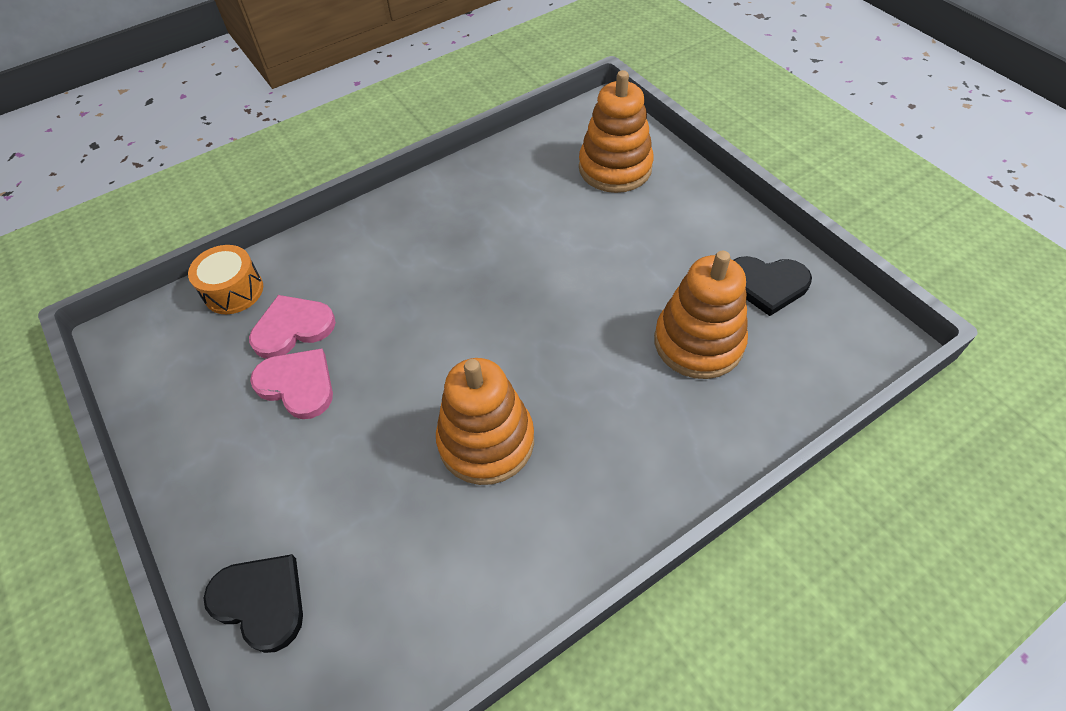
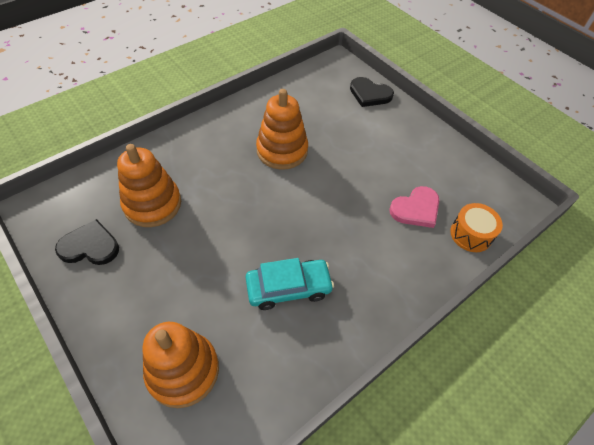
camera: 170 degrees right, 0 degrees up
(297, 384) = (396, 176): pink heart -> none
(499, 234) = (288, 288): none -> turquoise car

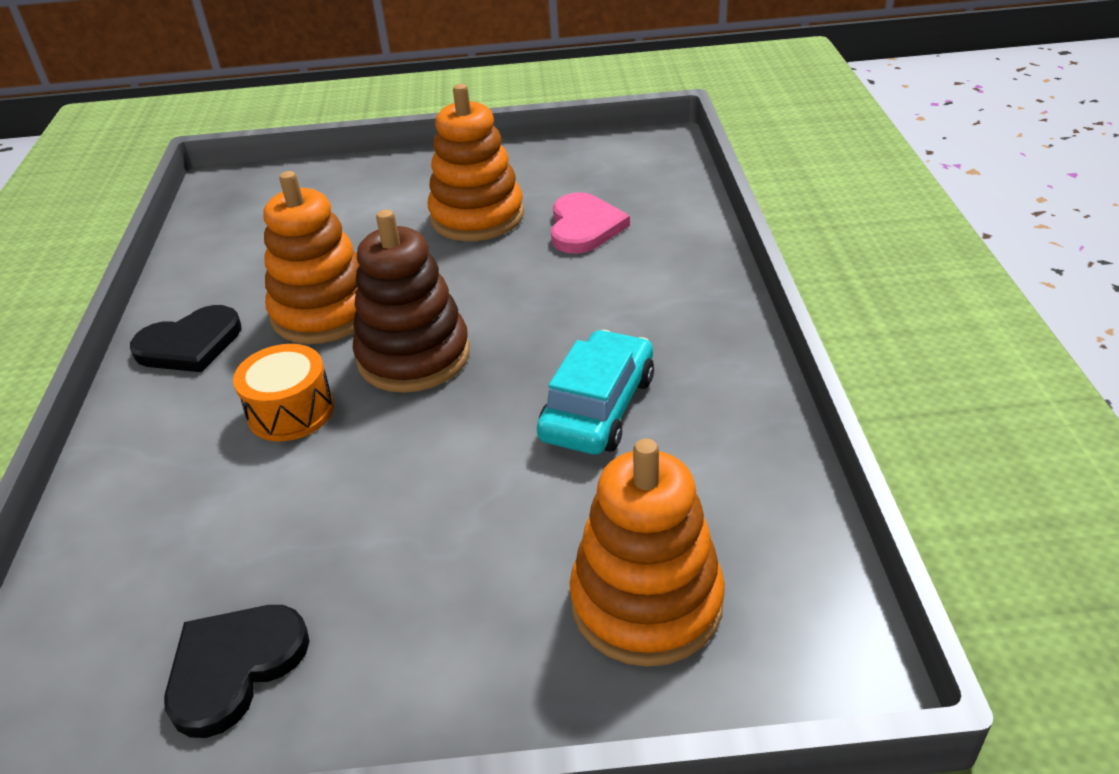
camera: 50 degrees left, 15 degrees down
(152, 204) = (242, 526): orange stacking toy -> orange stacking toy (477, 217)
(276, 198) = (414, 356): none -> brown stacking toy
(369, 94) = (331, 181): black heart -> black heart (190, 344)
(471, 234) = (670, 200): orange drum -> orange drum (291, 411)

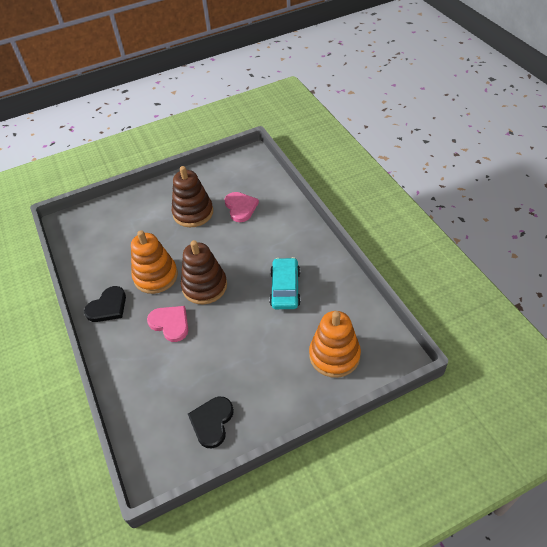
camera: 20 degrees left, 10 degrees up
(291, 411) = (170, 323): orange drum -> pink heart
(477, 217) = (193, 213): orange stacking toy -> brown stacking toy

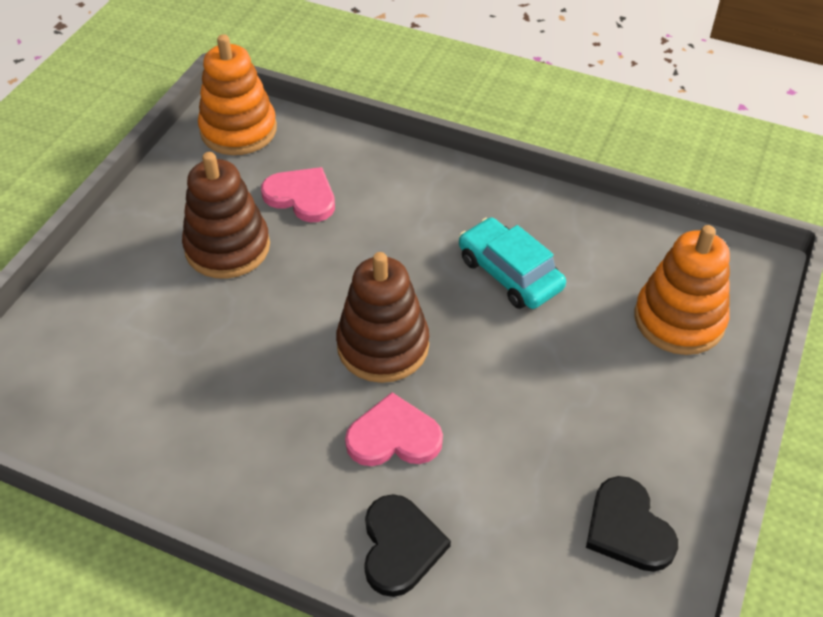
camera: 45 degrees left, 0 degrees up
(108, 307) = (249, 484): black heart -> black heart (400, 547)
(156, 276) = (279, 382): orange stacking toy -> orange stacking toy (238, 130)

